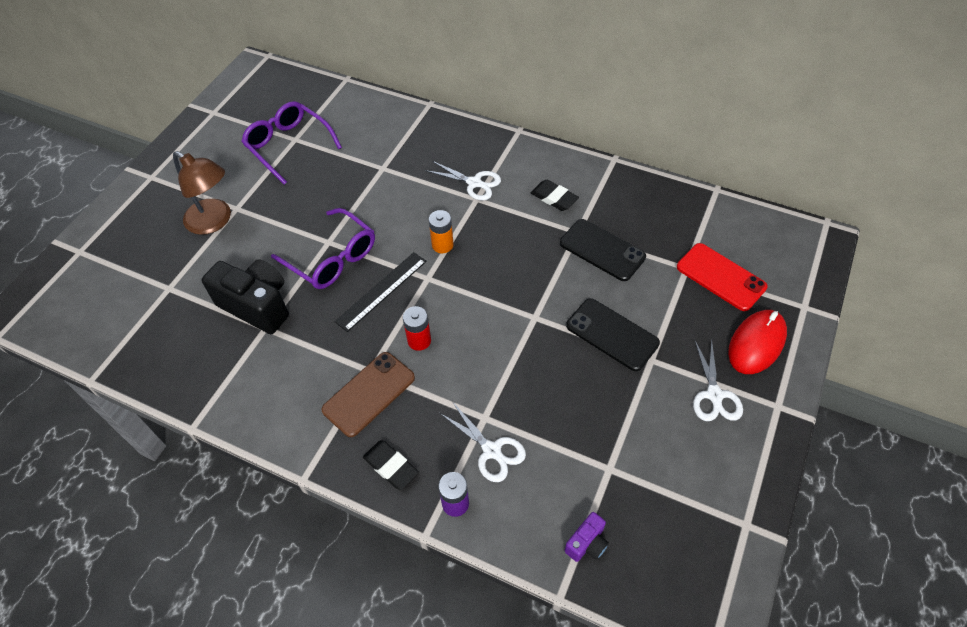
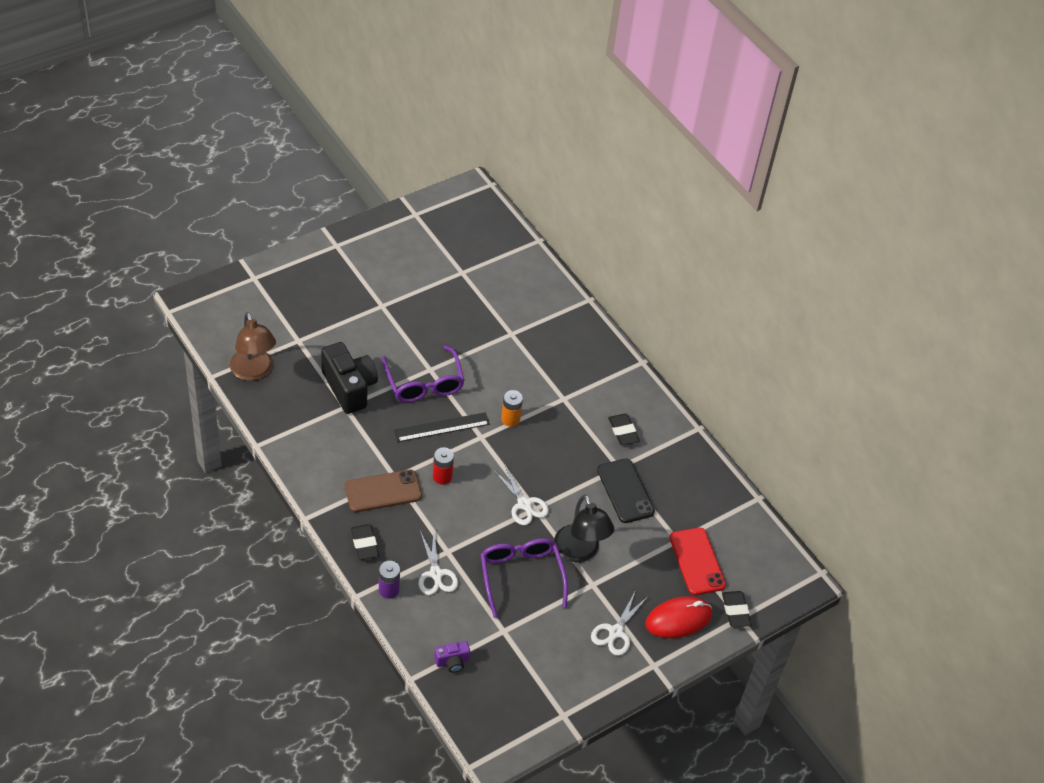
camera: 25 degrees right, 5 degrees down
(215, 221) = (360, 307): brown lamp -> brown lamp (254, 372)
(288, 146) = (453, 275): purple glasses -> purple glasses (521, 576)
(474, 183) = (571, 385): white scissors -> white scissors (524, 504)
(612, 334) = (580, 552): black phone -> black lamp
(795, 302) = (735, 611): none -> black eraser

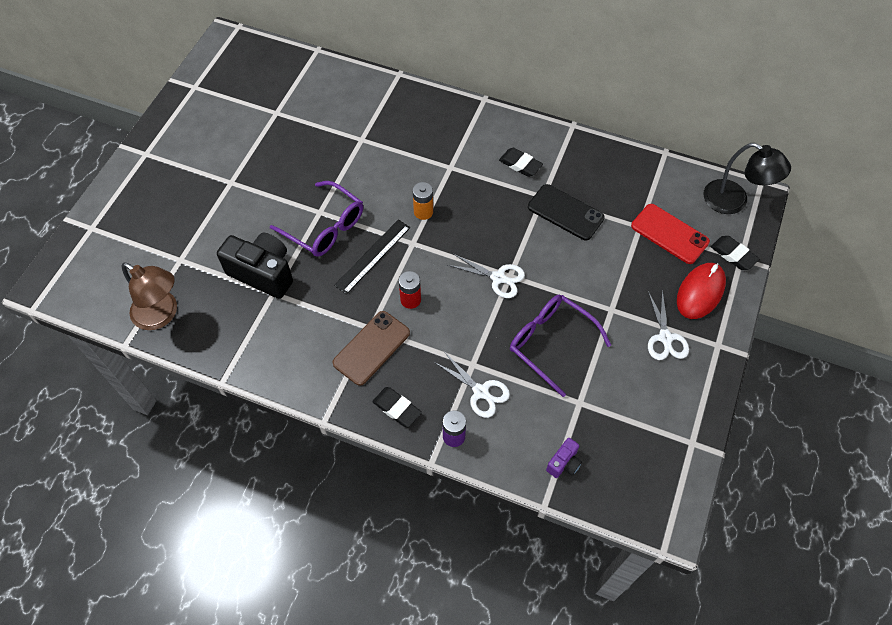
camera: 30 degrees left, 10 degrees up
(580, 552) = (577, 288): black lamp -> black lamp (734, 201)

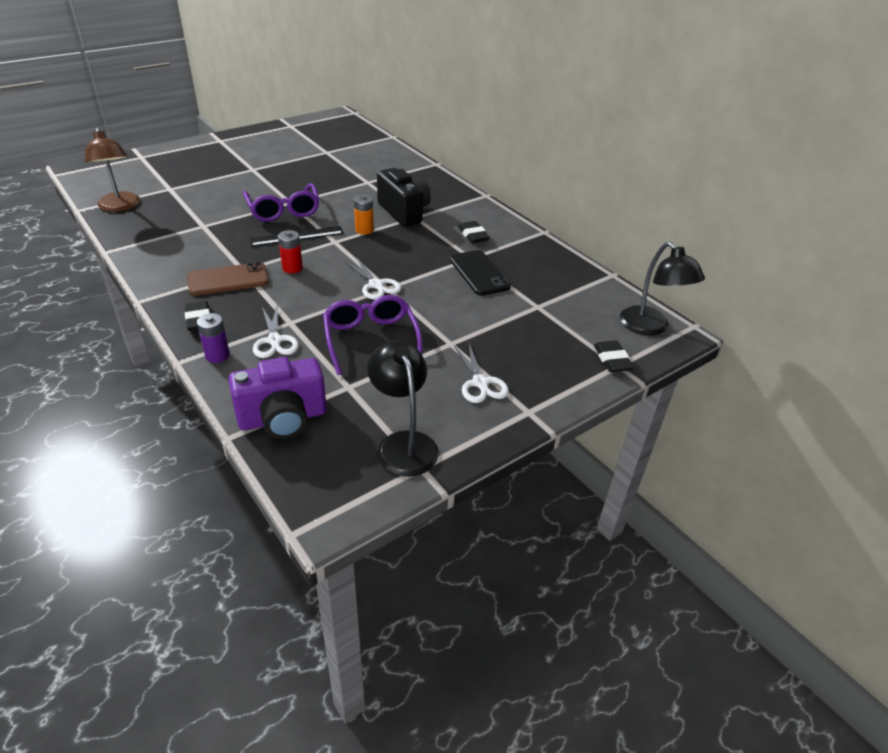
camera: 30 degrees right, 20 degrees down
(263, 273) = (210, 214): black camera -> black camera (404, 212)
(564, 463) = (283, 418): purple camera -> purple camera, size x2.09
(663, 430) = (403, 443): none -> black lamp
(665, 338) = (480, 383): white scissors -> white scissors turned 45 degrees counterclockwise
(669, 234) = (561, 321): red phone -> none
(700, 292) = (550, 369): red mouse -> none

